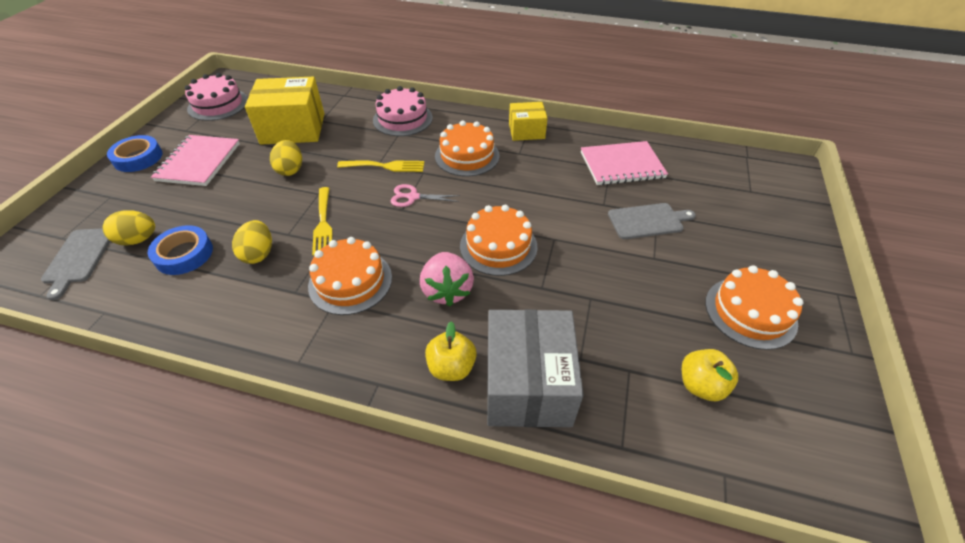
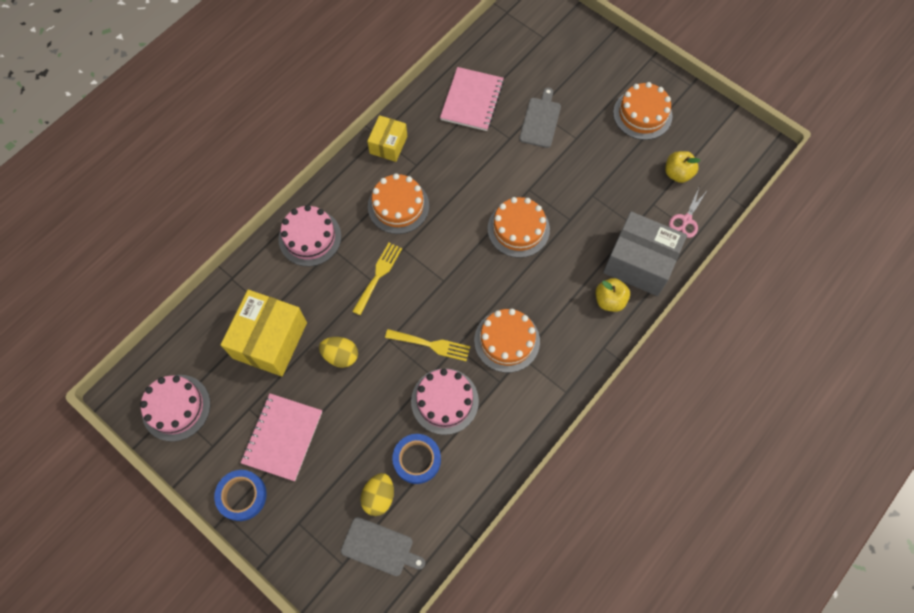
camera: 65 degrees left, 20 degrees up
(198, 162) = (282, 437): pink notebook -> pink notebook turned 75 degrees clockwise
(259, 254) = (444, 401): yellow egg -> pink cake
(413, 197) = (432, 267): pink scissors -> pink scissors (686, 219)
(447, 290) = (545, 279): pink strawberry -> none

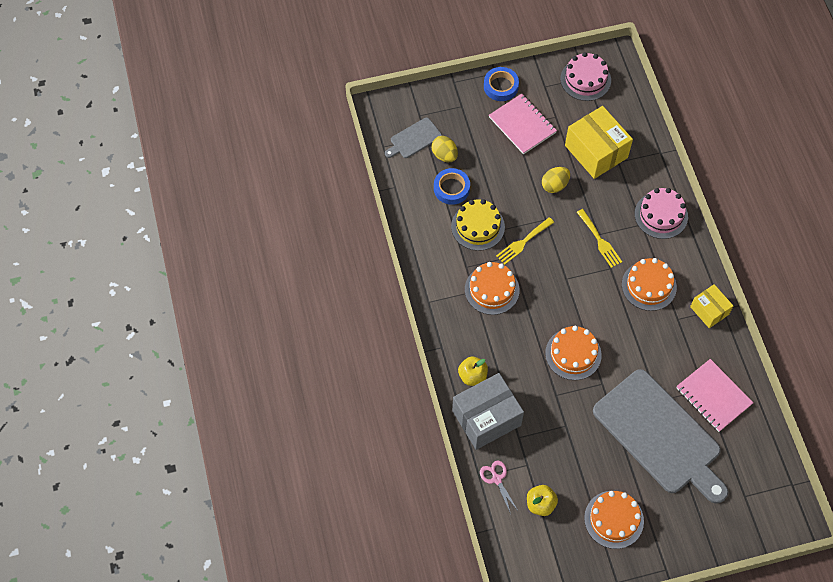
camera: 125 degrees right, 5 degrees down
(444, 401) = (478, 226): pink cake -> yellow cake
(540, 120) = (660, 435): grey cutting board -> grey cutting board, size x2.29

